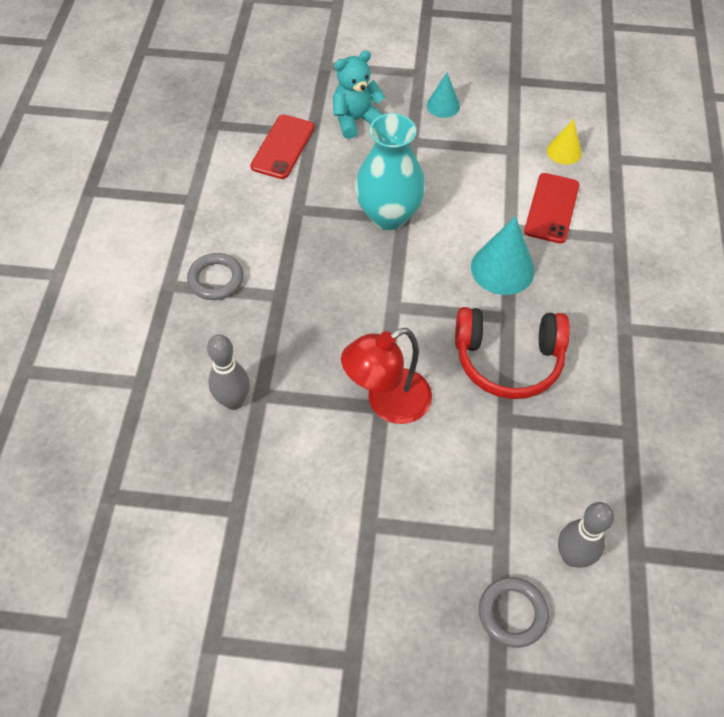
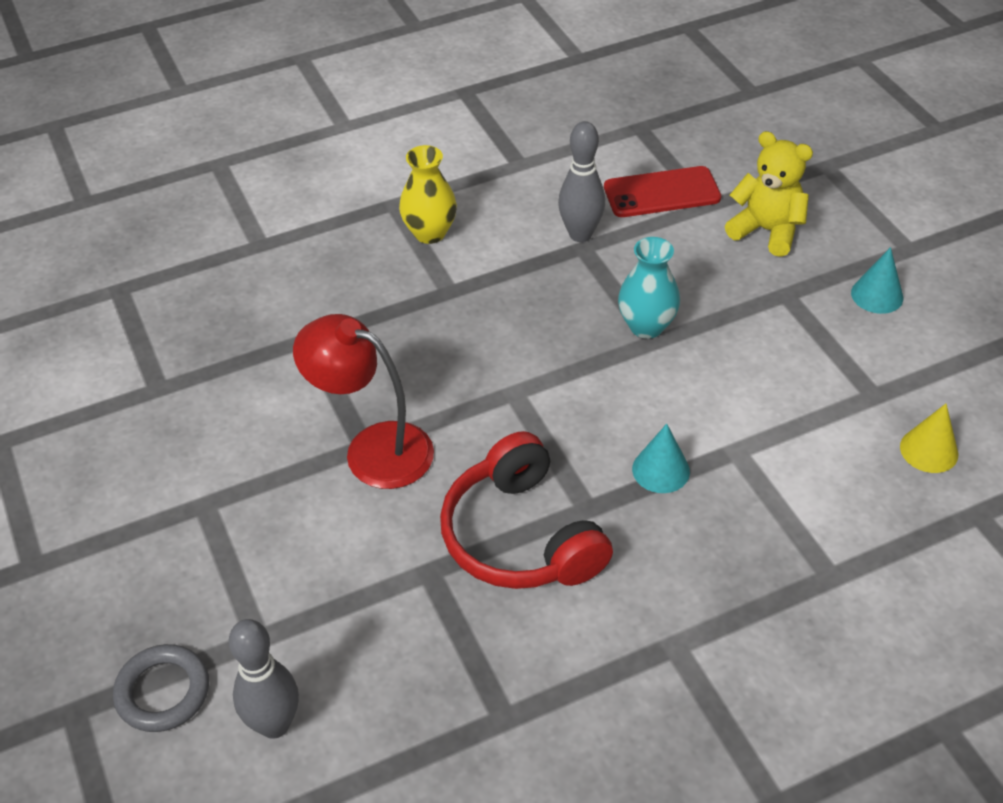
camera: 60 degrees right, 10 degrees down
(216, 279) = (430, 233): grey ring -> yellow vase
(233, 401) = (285, 322): grey bowling pin -> grey bowling pin (580, 234)
(356, 120) = (766, 231): turquoise teddy bear -> yellow teddy bear
(388, 215) = (646, 326): turquoise vase -> turquoise vase, size x0.62
(502, 269) = (661, 470): turquoise cone -> turquoise cone, size x0.60
(551, 208) = (812, 479): red phone -> none

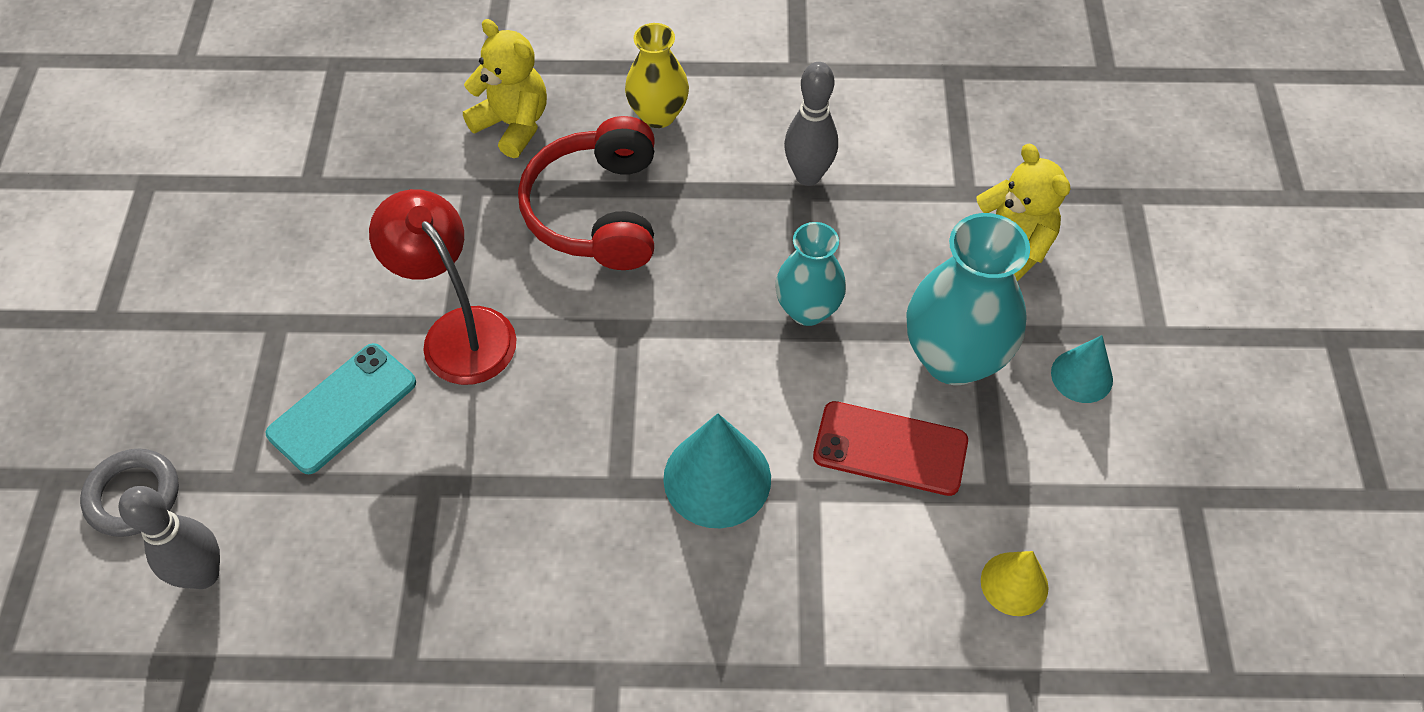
camera: 25 degrees right, 10 degrees up
(311, 281) = (513, 125): none -> yellow teddy bear
(311, 545) = (342, 408): none -> turquoise phone
(521, 536) = (537, 488): red headphones -> red headphones (598, 211)
(661, 470) = (717, 478): turquoise cone -> turquoise cone, size x1.68
(662, 193) = (925, 159): red phone -> red phone (890, 449)
(778, 318) = (954, 358): none -> turquoise vase

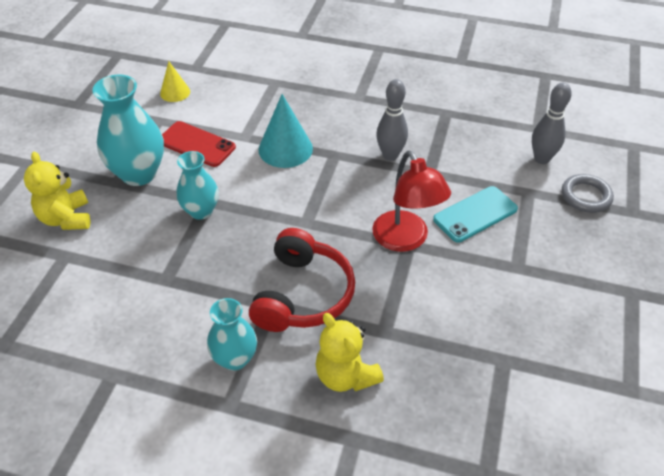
camera: 165 degrees left, 10 degrees down
(658, 115) = (235, 358): yellow vase -> turquoise vase
(808, 175) = (155, 288): grey bowling pin -> grey bowling pin (390, 155)
(1081, 376) = (82, 154): turquoise cone -> none

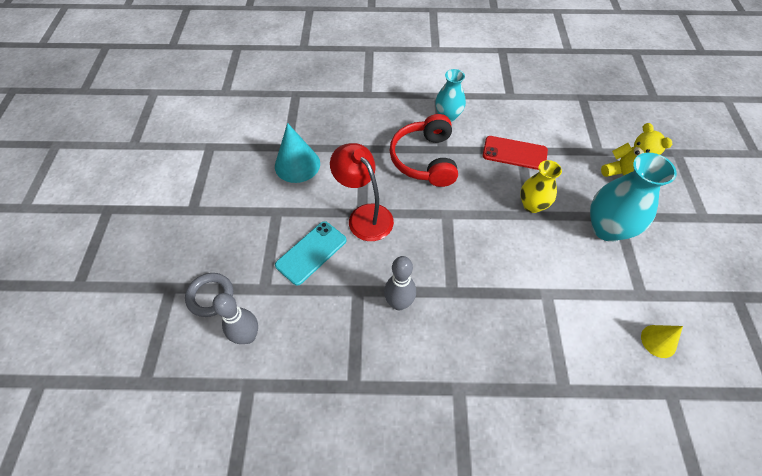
camera: 165 degrees right, 10 degrees up
(196, 144) = (584, 272): red phone -> red phone (514, 153)
(201, 211) = (532, 205): turquoise vase -> yellow vase
(285, 149) = (500, 287): turquoise cone -> turquoise cone (297, 164)
(346, 375) = (380, 120): yellow teddy bear -> none

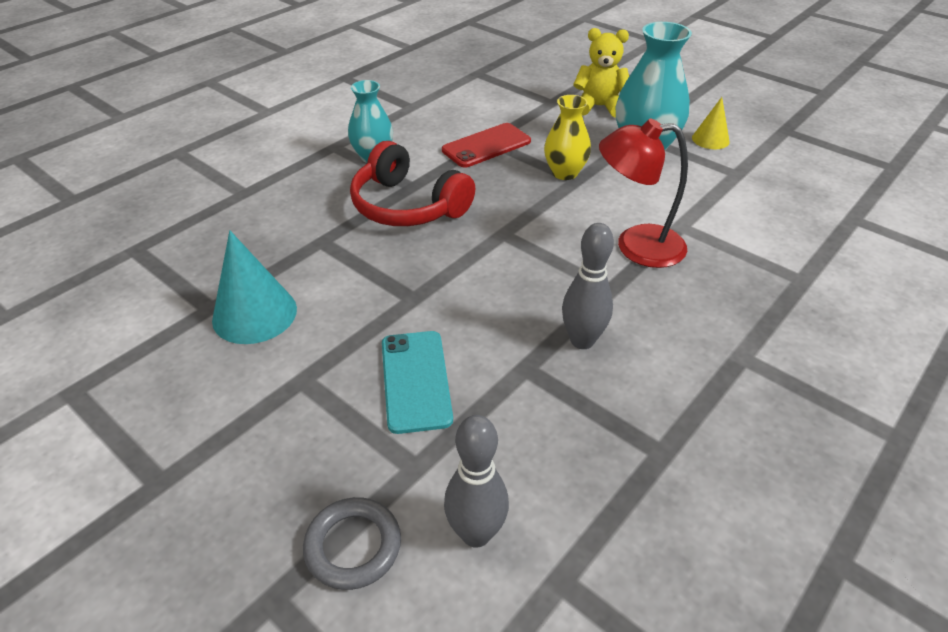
camera: 50 degrees left, 15 degrees down
(364, 215) = (421, 298): red lamp -> red lamp (636, 246)
(658, 341) = (794, 193): yellow cone -> yellow cone (710, 139)

